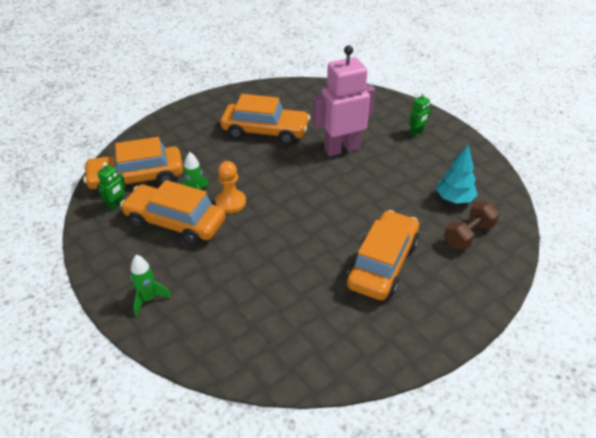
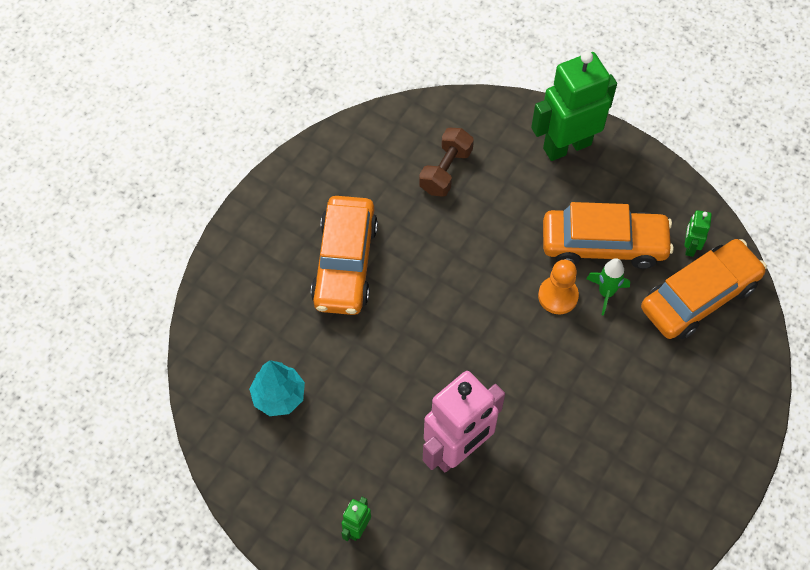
camera: 160 degrees right, 20 degrees up
(148, 299) = (567, 146): green rocket -> green robot
(265, 132) = (585, 451): orange car -> none
(468, 235) = (254, 338): brown dumbbell -> brown dumbbell (445, 170)

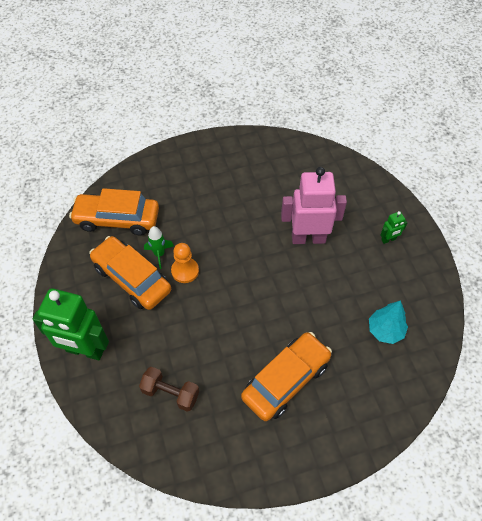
camera: 140 degrees left, 5 degrees down
(445, 170) = (170, 393): brown dumbbell -> brown dumbbell turned 45 degrees clockwise
(690, 247) = (91, 244): green robot -> none

